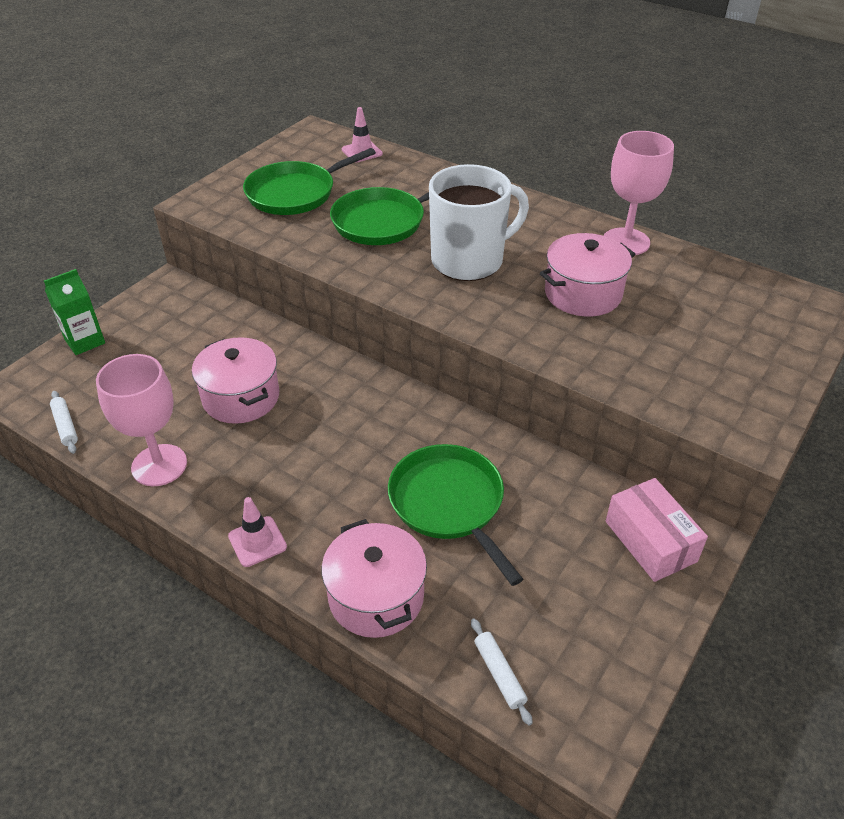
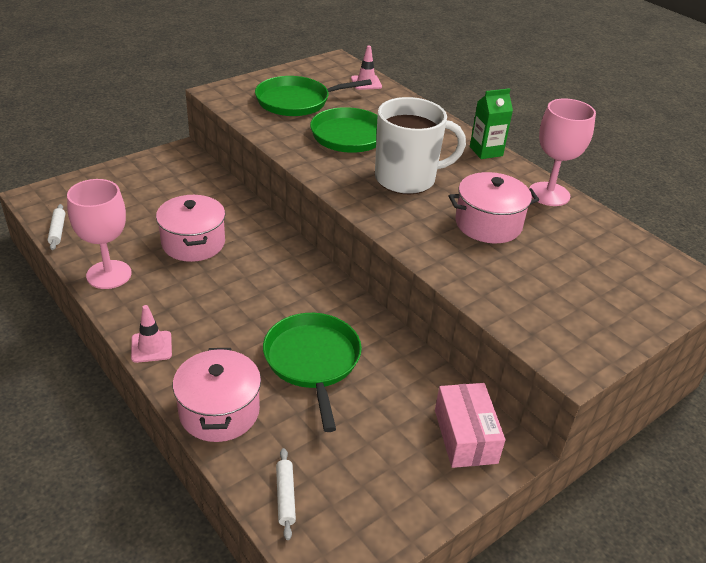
camera: 15 degrees right, 5 degrees down
(85, 341) = (101, 177): green carton -> green carton (486, 151)

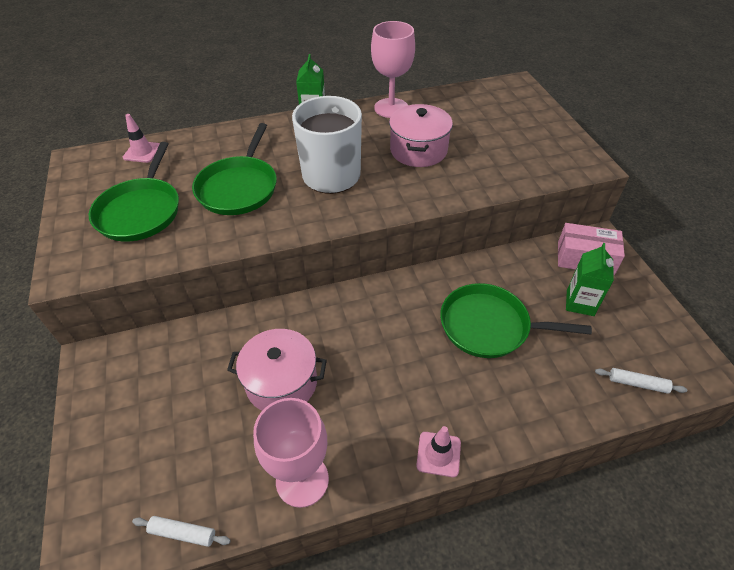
camera: 65 degrees left, 10 degrees up
(219, 411) = (538, 411): pink pot -> none
(385, 436) = (580, 303): none -> green carton

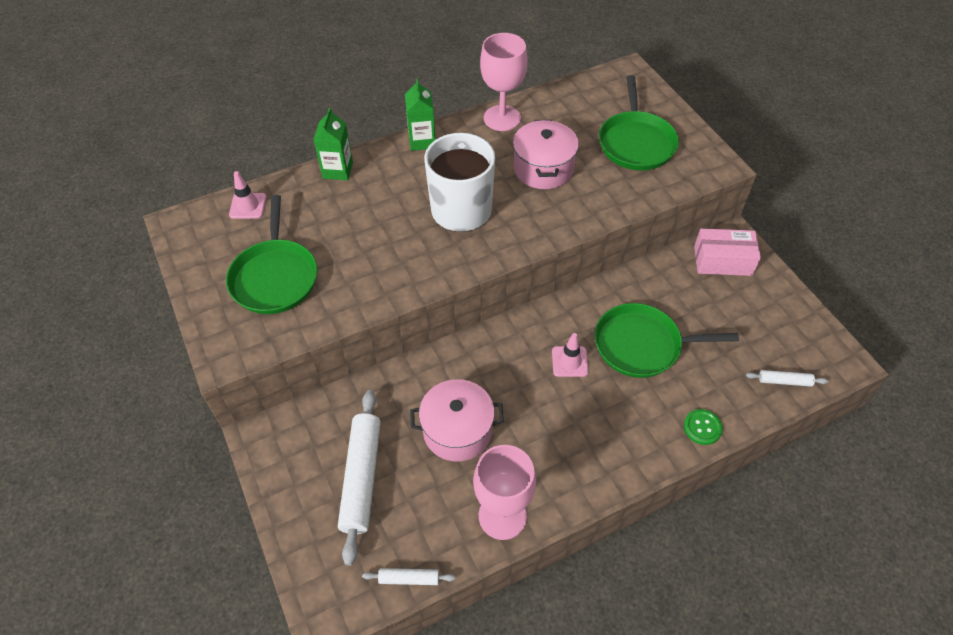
camera: 10 degrees left, 5 degrees up
(172, 415) = (361, 478): none -> white rolling pin
(239, 187) = (369, 236): green pan -> green pan (636, 142)
(438, 454) = (619, 473): pink traffic cone -> pink traffic cone (569, 361)
(539, 419) = (702, 427): none -> green button
(580, 303) = (723, 309): green carton -> green carton (338, 170)

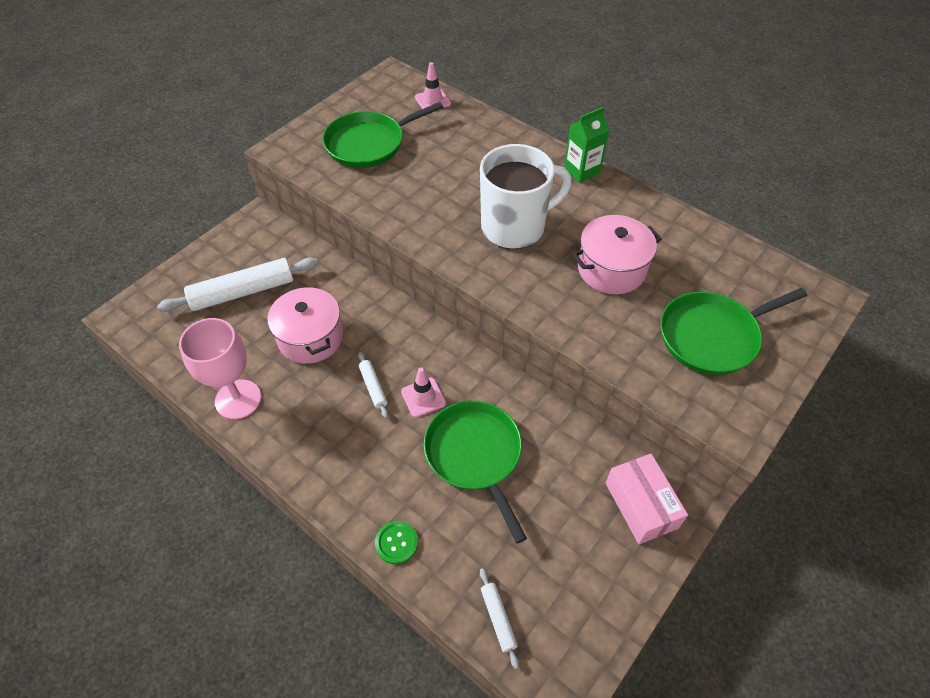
camera: 65 degrees right, 0 degrees up
(338, 170) = (506, 133): green carton -> none
(409, 578) = (164, 355): white rolling pin -> white rolling pin (373, 387)
(502, 118) = (658, 215): pink goblet -> none

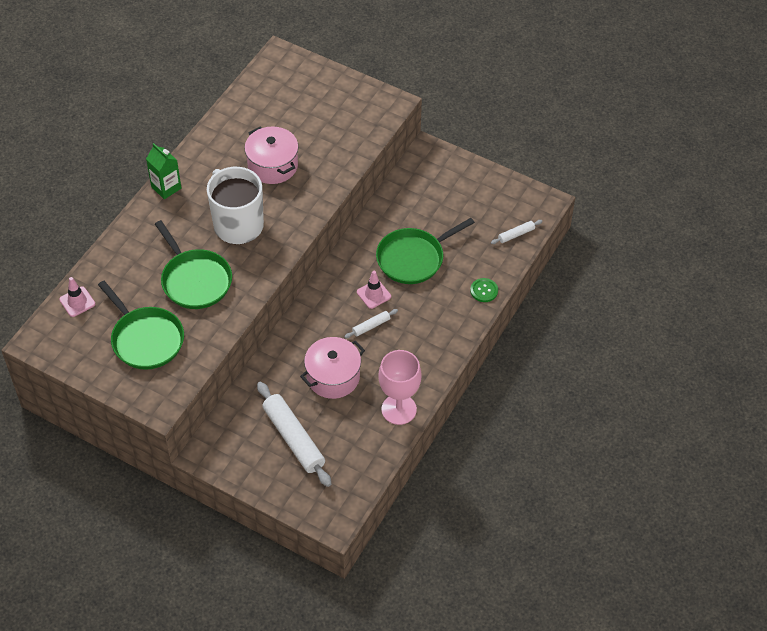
camera: 100 degrees left, 0 degrees up
(641, 505) = (429, 171): pink box -> none
(712, 336) = (324, 113): green pan -> green pan (195, 280)

